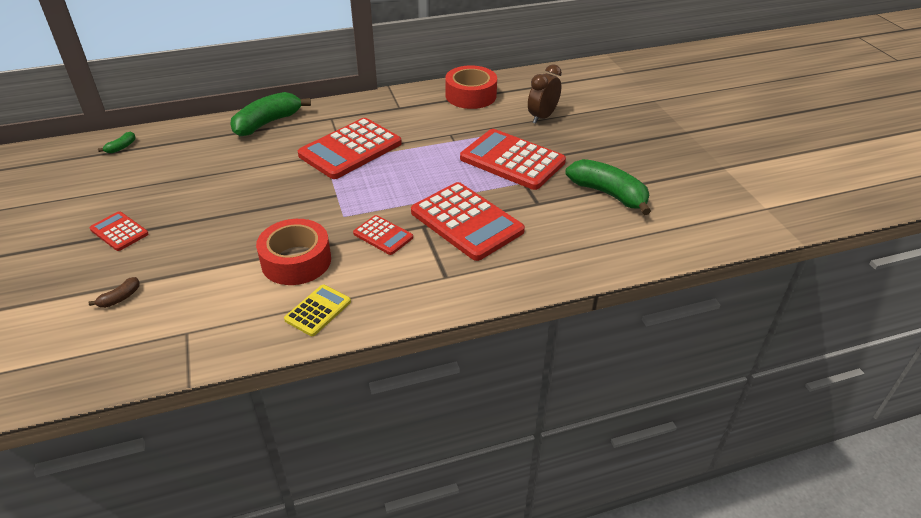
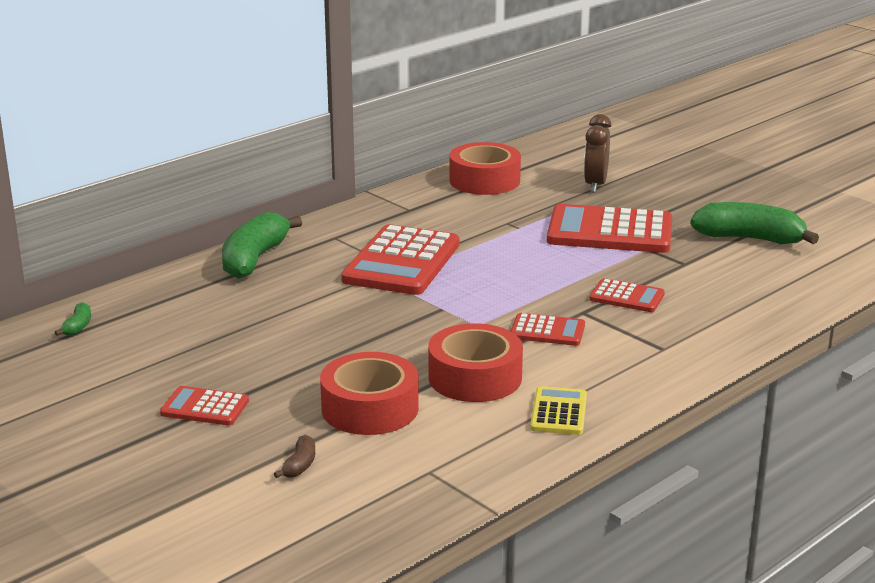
camera: 25 degrees left, 15 degrees down
(207, 265) = (370, 408): none -> red tape
(466, 222) = (627, 297): red calculator -> red calculator, size x0.50

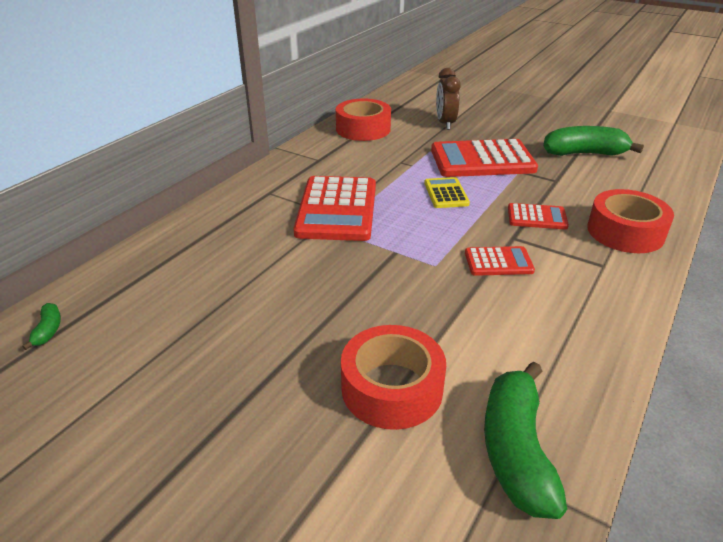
camera: 15 degrees left, 10 degrees up
(205, 407) = (216, 422): red calculator -> none
(254, 259) = (207, 224): green banana -> green banana (516, 450)
(300, 465) = (356, 495): brown banana -> none
(475, 377) = (469, 327): red tape -> red tape (625, 232)
(558, 412) = (571, 357): yellow calculator -> yellow calculator (446, 193)

